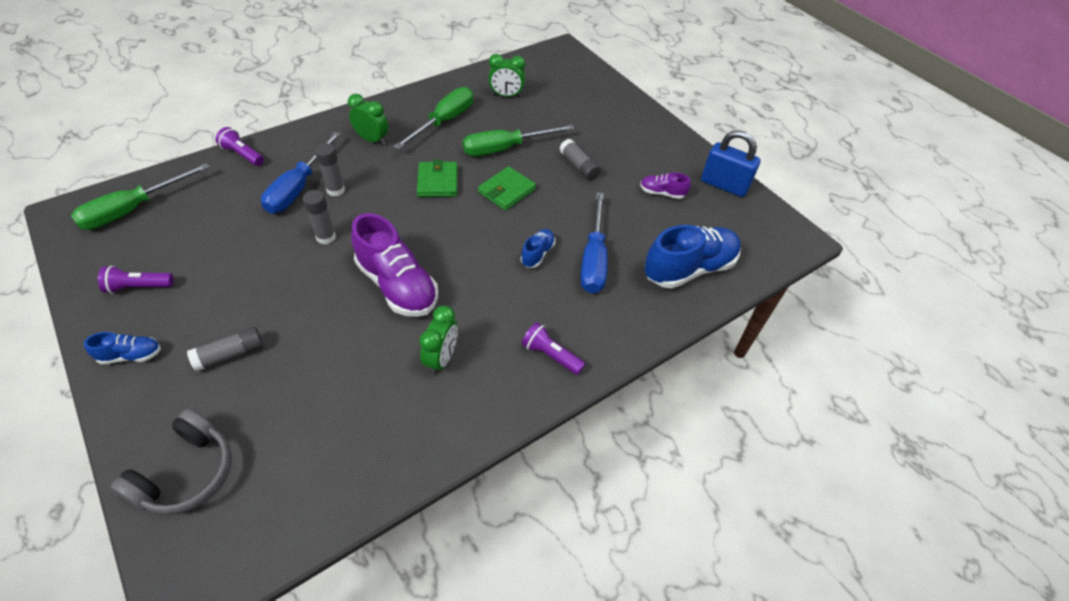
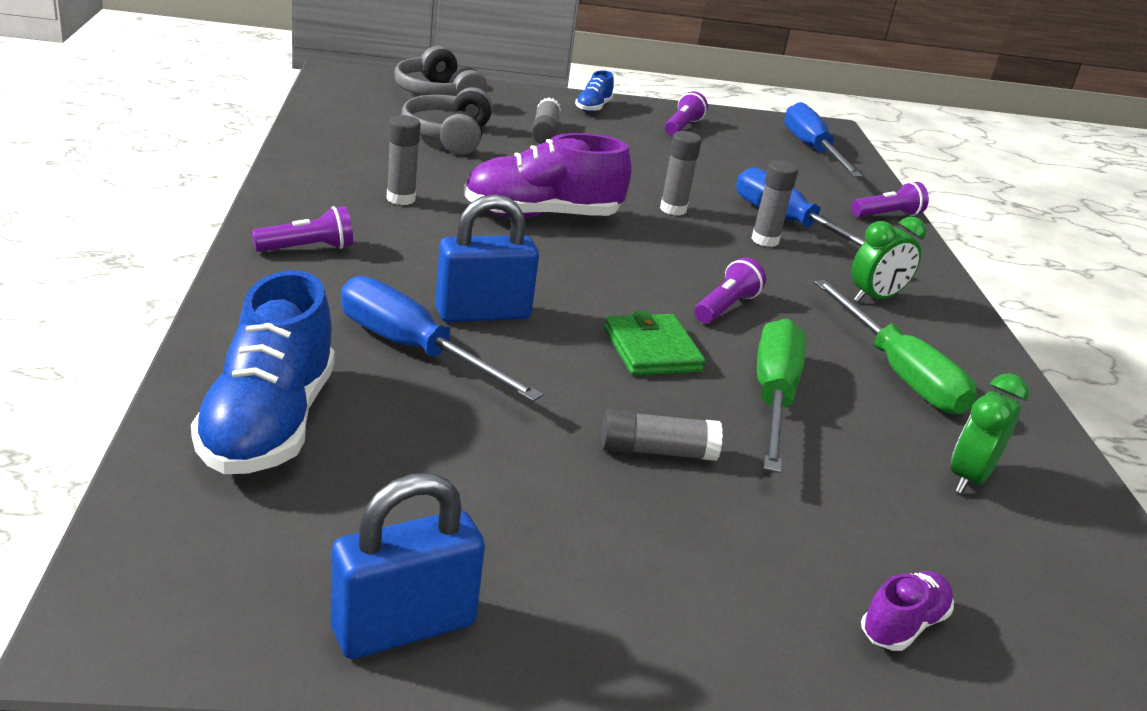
camera: 120 degrees right, 20 degrees down
(133, 210) = (812, 149): green screwdriver -> blue screwdriver
(296, 402) = (449, 136): none -> grey headphones
(437, 182) = (725, 307): green wallet -> purple flashlight
(441, 359) = (401, 199): green clock -> grey glue stick
(537, 254) = (483, 313): blue shoe -> blue padlock
(662, 193) = (479, 510): purple shoe -> purple shoe (902, 625)

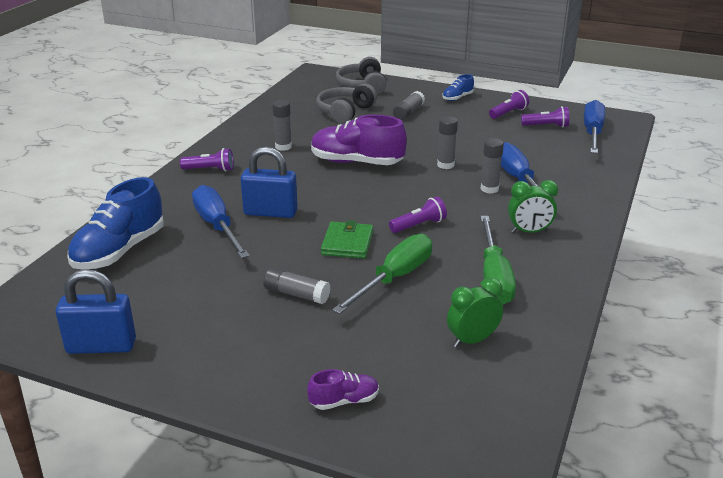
camera: 30 degrees right, 0 degrees up
(887, 215) = (601, 181): purple flashlight -> purple flashlight (546, 126)

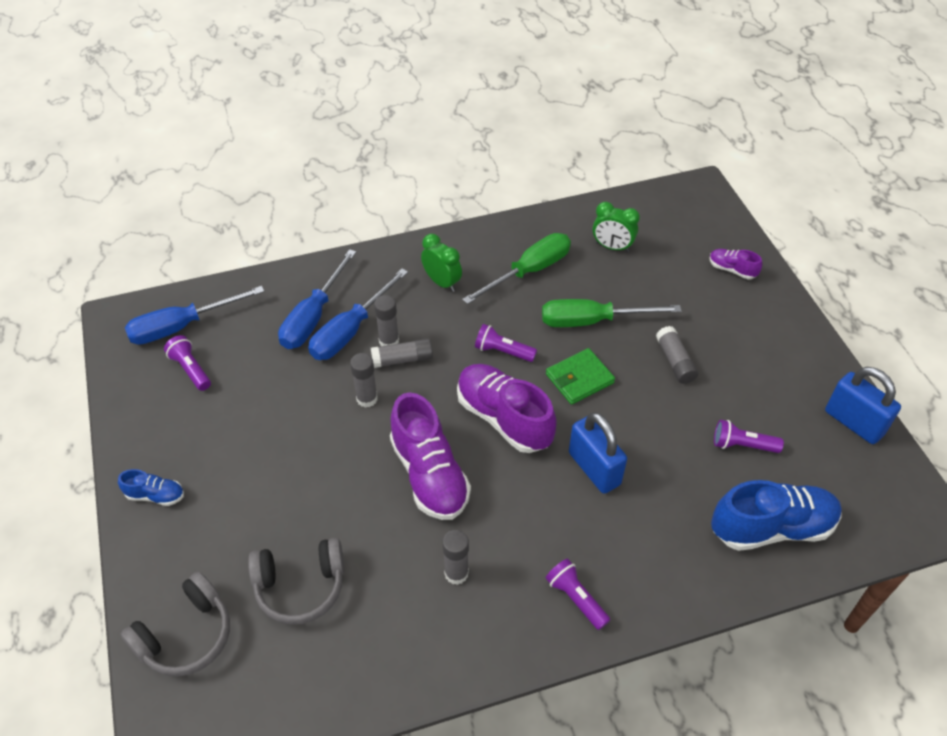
camera: 130 degrees left, 20 degrees up
(217, 226) = (658, 490): blue screwdriver -> blue screwdriver (313, 317)
(359, 200) = (504, 418): none -> purple shoe
(408, 112) = (247, 517): grey glue stick -> grey glue stick (402, 359)
(508, 113) = (174, 419): purple flashlight -> purple flashlight (742, 445)

